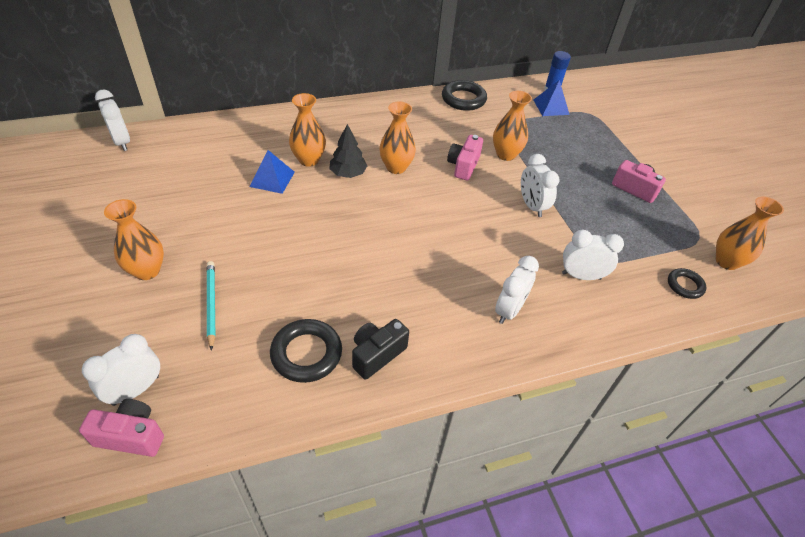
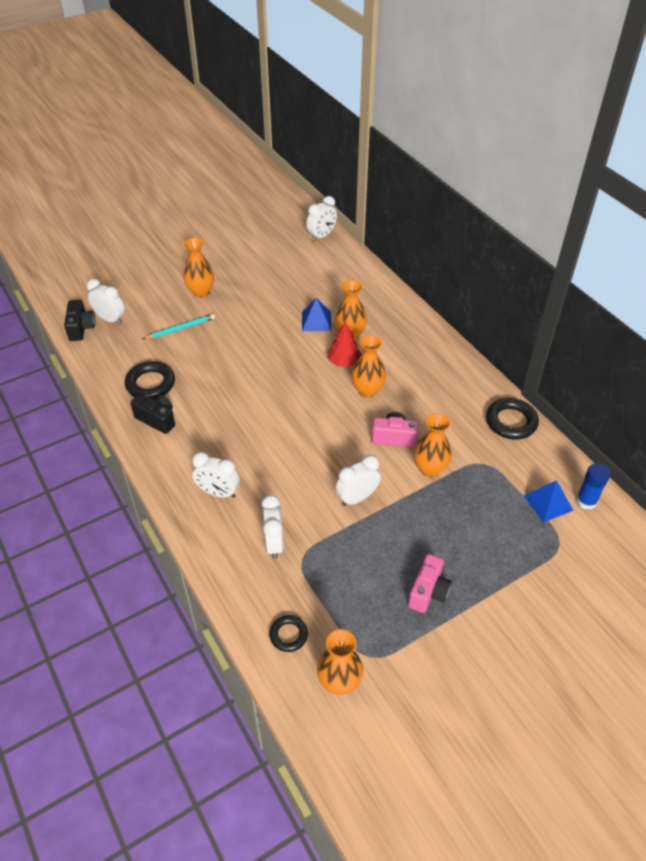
camera: 80 degrees right, 0 degrees up
(131, 436) = (81, 328): pink camera -> black camera
(348, 173) = (344, 362): black tree -> red tree

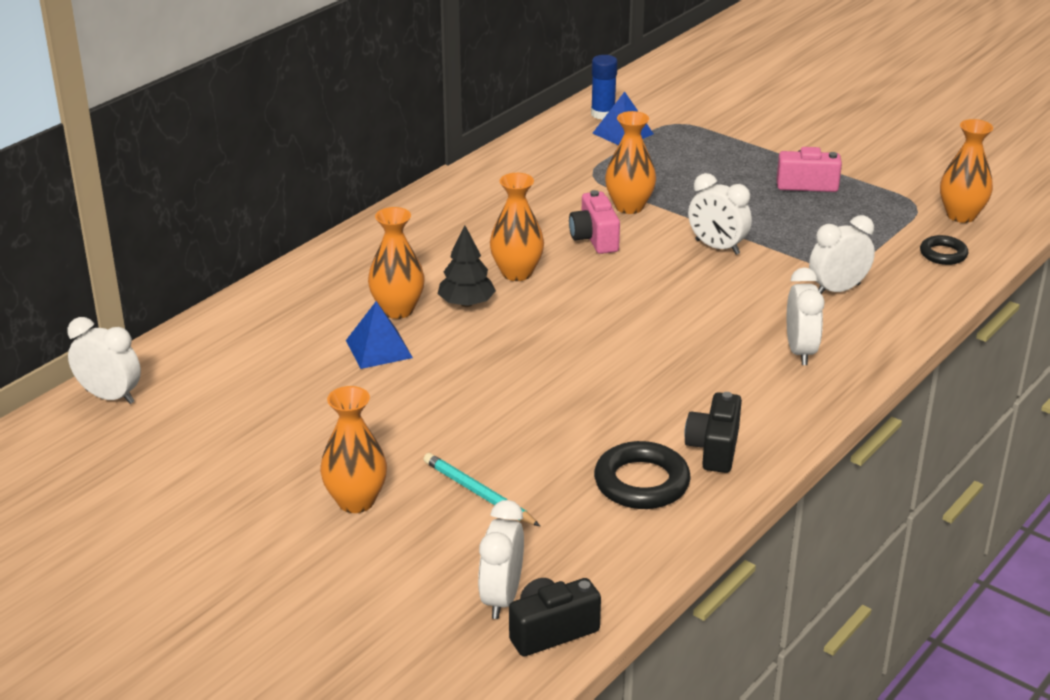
camera: 110 degrees left, 15 degrees down
(344, 362) = (466, 303): red tree -> black tree
(511, 422) = (506, 165): black ring -> none

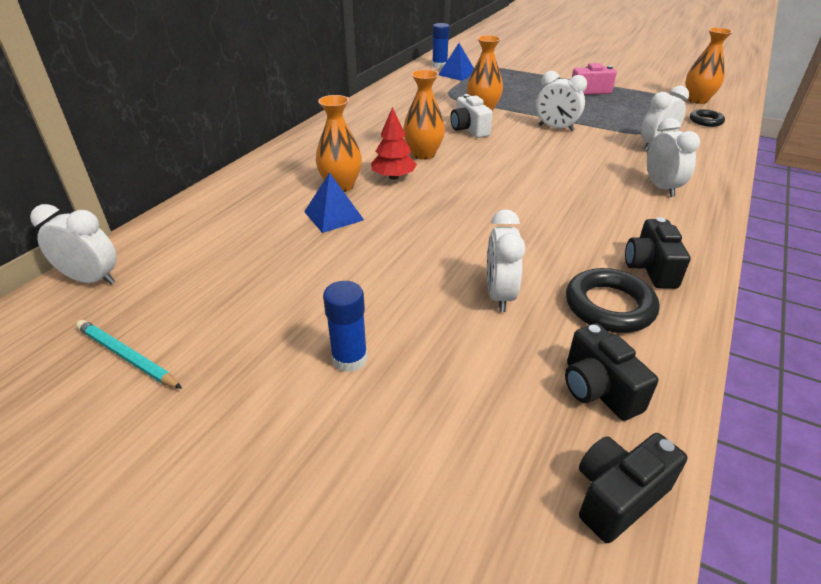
camera: 10 degrees left, 5 degrees up
(356, 501) = (349, 359): orange vase -> blue glue stick
(466, 303) = (393, 177): black tree -> red tree
(479, 493) = (467, 335): turquoise pencil -> turquoise pencil (127, 356)
(501, 598) = (542, 457): white clock -> white clock (499, 295)
(582, 554) = (598, 389): none -> black camera
(594, 239) = (469, 129): pink camera -> white camera

